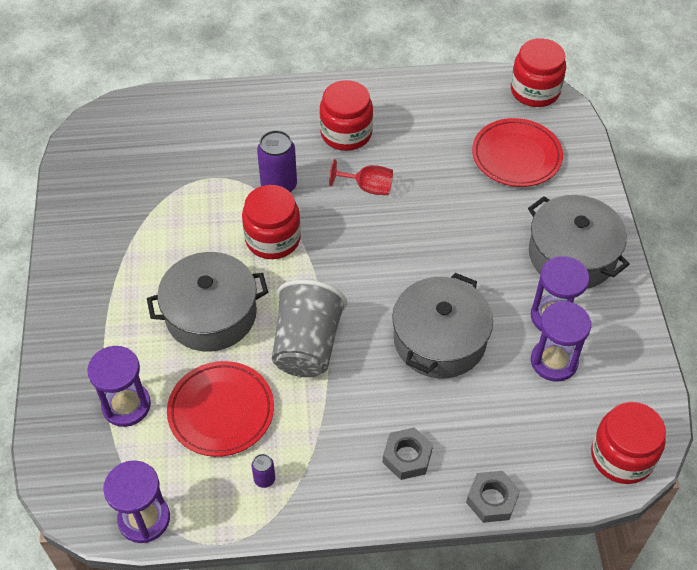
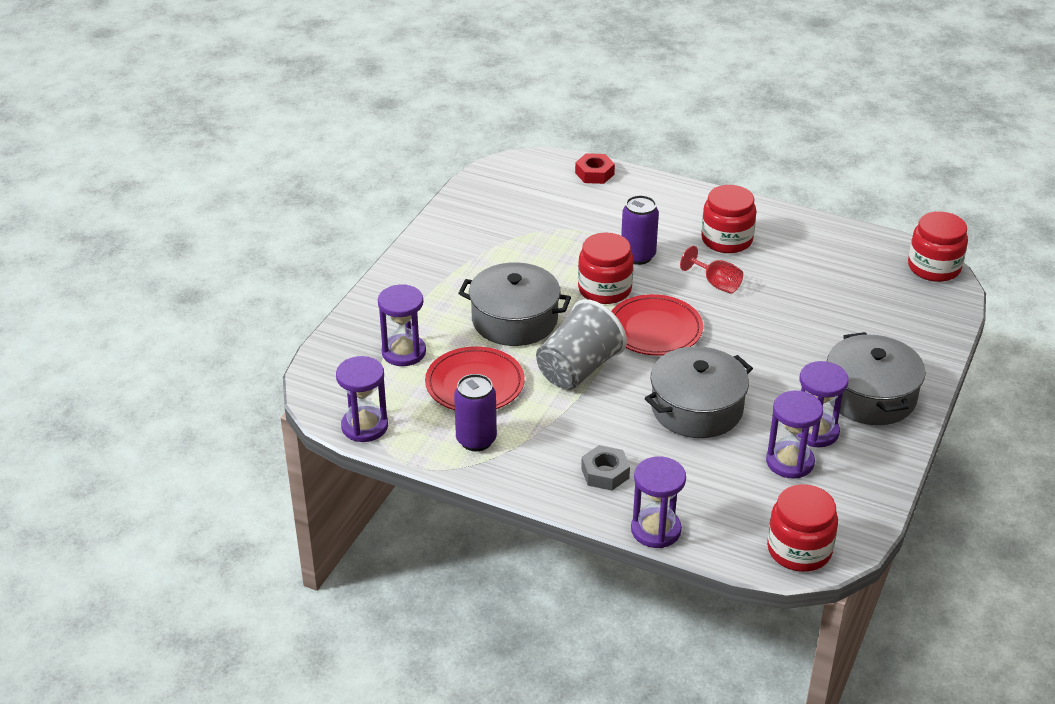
camera: 30 degrees right, 15 degrees down
(179, 105) = (594, 173): none -> red nut
(264, 479) = (476, 440): purple can -> purple can, size x2.01
(492, 500) = (656, 530): grey nut -> purple hourglass
(516, 156) = (875, 308): red plate -> red plate (654, 330)

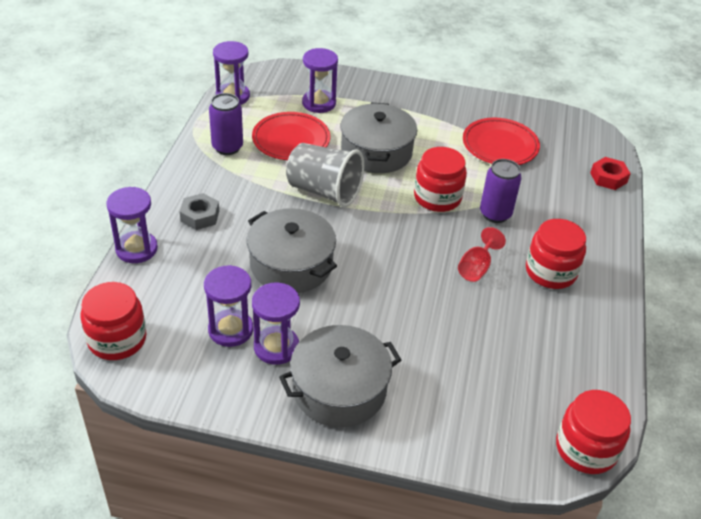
camera: 75 degrees right, 5 degrees up
(654, 330) = (392, 231): red plate -> red plate (500, 145)

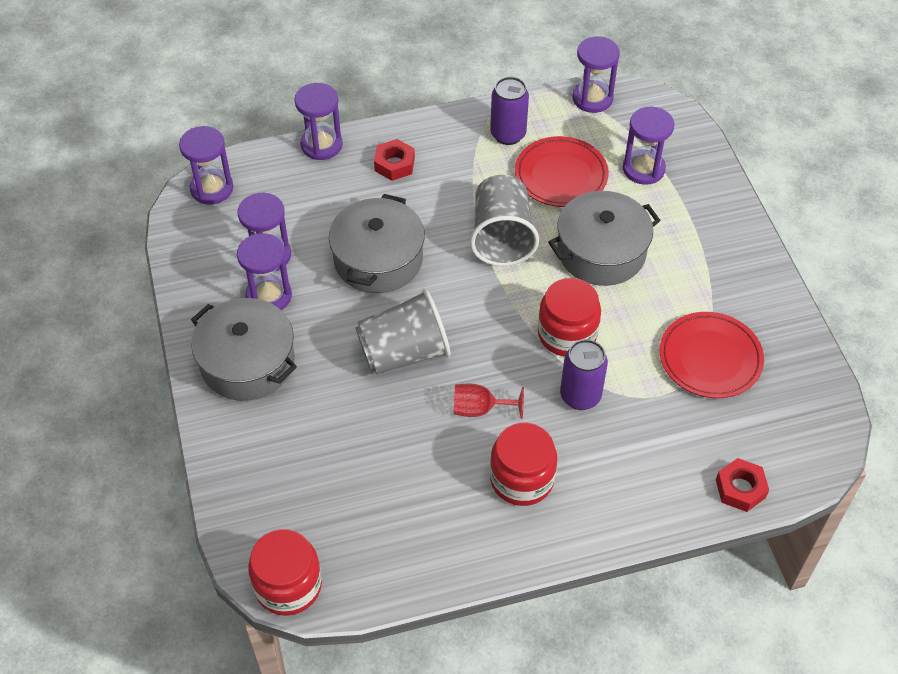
camera: 65 degrees right, 10 degrees up
(117, 339) = (212, 188): red jar -> purple hourglass
(200, 216) = (394, 164): grey nut -> red nut
(396, 287) = (404, 353): none -> grey cup

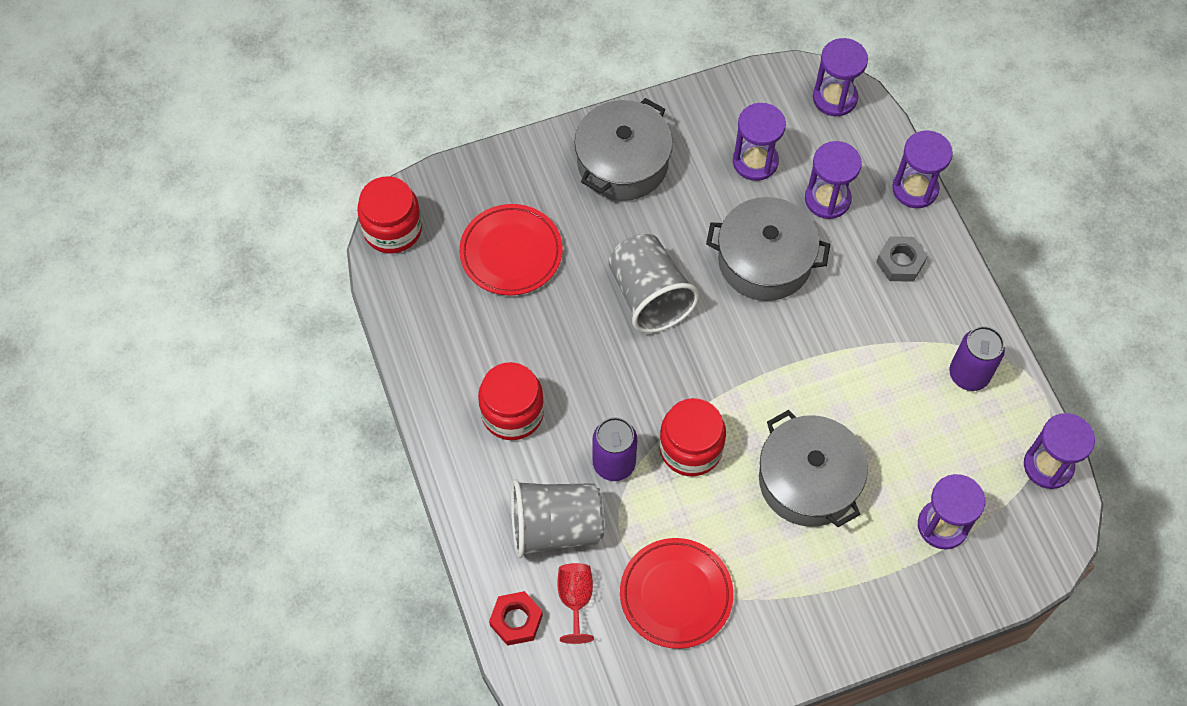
camera: 85 degrees right, 10 degrees up
(269, 296) = (704, 169): purple hourglass -> purple hourglass (827, 199)
(394, 164) = (900, 262): red nut -> grey nut
(479, 409) = (589, 370): red goblet -> red goblet (575, 599)
(501, 237) = (813, 377): grey cup -> grey cup (555, 527)
(561, 175) = (915, 434): red plate -> red plate (511, 252)

